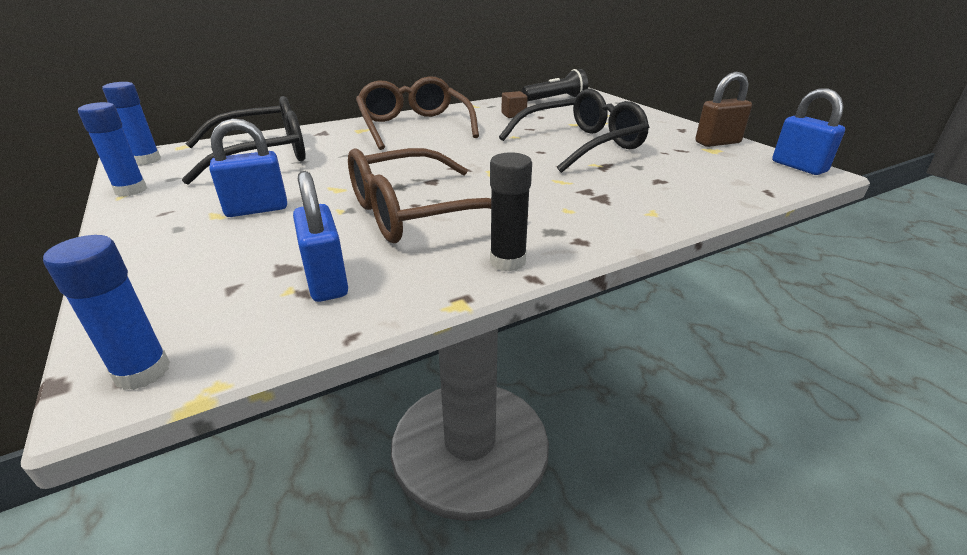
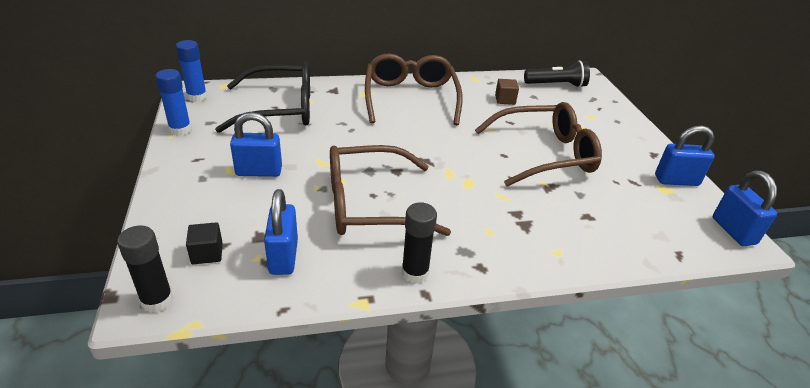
camera: 15 degrees right, 5 degrees up
(142, 372) = (157, 300): blue glue stick -> black glue stick
(210, 300) = (207, 253): none -> black cube
(580, 145) = (543, 154): black glasses -> brown glasses
(717, 142) = (676, 180): brown padlock -> blue padlock

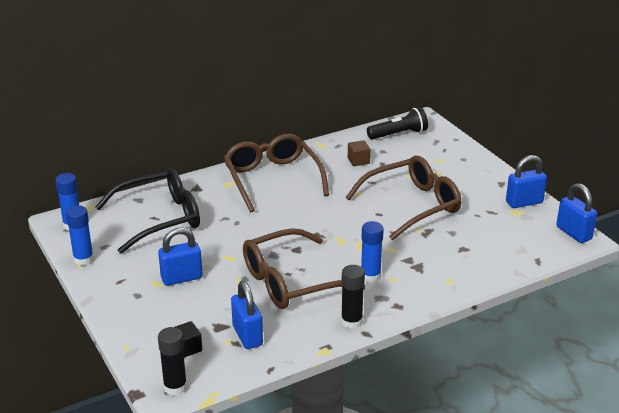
camera: 15 degrees left, 5 degrees down
(464, 221) = (370, 276): none -> blue glue stick

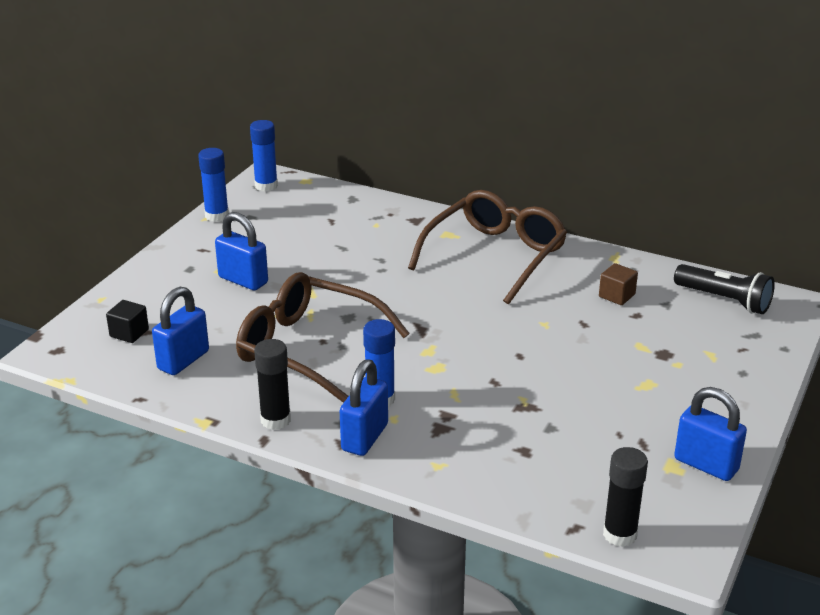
camera: 55 degrees right, 0 degrees up
(159, 218) = (332, 223): black glasses -> none
(175, 387) = (62, 352): black glue stick -> black glue stick (620, 534)
(411, 205) = (570, 372): brown glasses -> none
(573, 233) = (688, 540): blue padlock -> blue padlock (364, 437)

